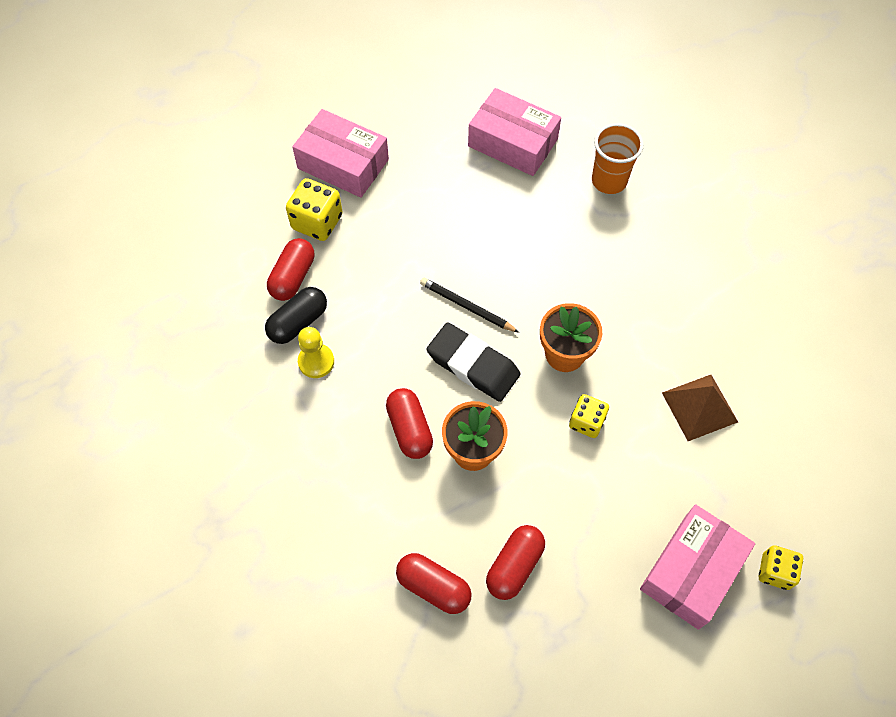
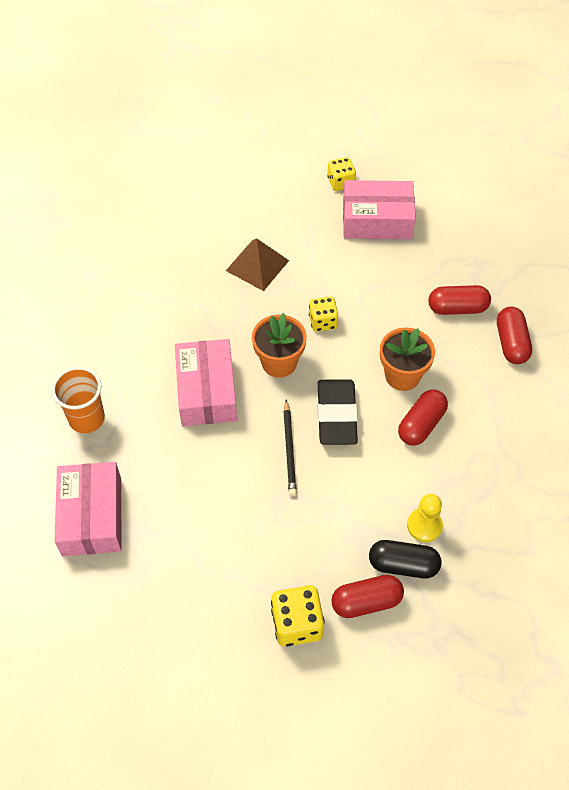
camera: 125 degrees left, 5 degrees down
(343, 164) = (216, 649): pink box -> pink box (207, 391)

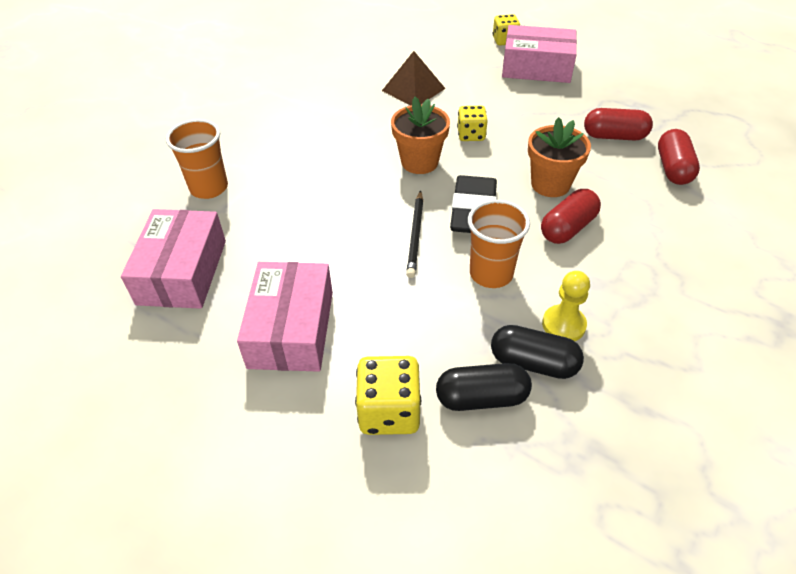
camera: 10 degrees right, 10 degrees down
(207, 391) = (338, 178): pink box -> pink box (291, 329)
(360, 482) = (491, 273): none -> orange cup
(366, 601) = (481, 398): red capsule -> black capsule

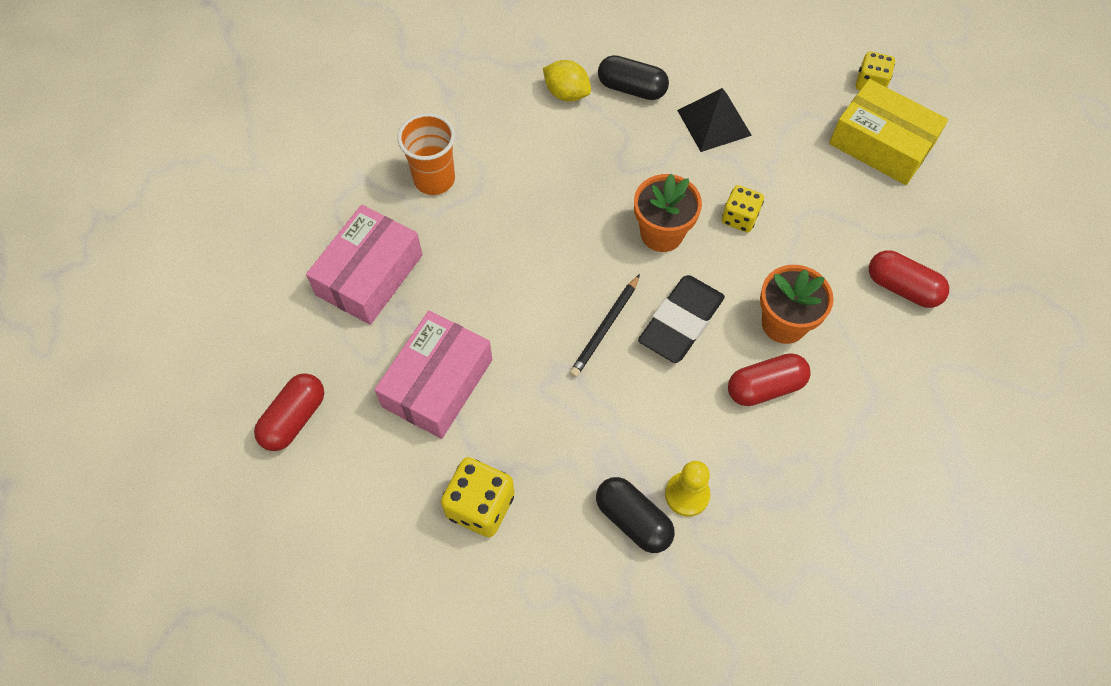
camera: 25 degrees right, 15 degrees up
(291, 105) = (566, 93): none -> yellow lemon
(413, 89) = (714, 122): brown pyramid -> black pyramid
(481, 398) = (566, 531): black capsule -> black capsule (632, 88)
(491, 273) = (653, 406): orange cup -> none
(536, 67) = (881, 144): pink box -> yellow box
(673, 168) = (937, 361): red capsule -> red capsule (294, 419)

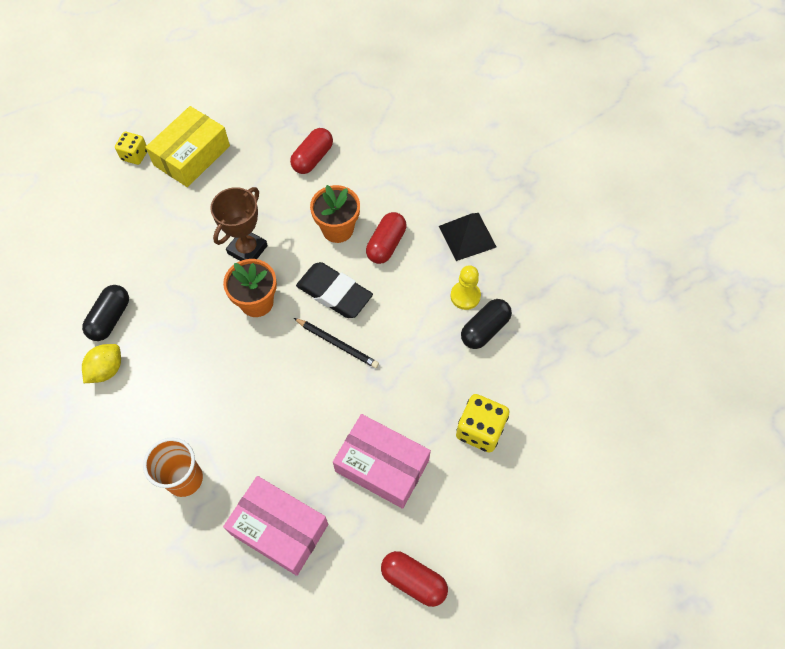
camera: 90 degrees left, 0 degrees up
(714, 122) = (155, 260): black pyramid -> black pyramid (467, 236)
(739, 218) = (247, 249): yellow dice -> brown trophy
(765, 387) = (386, 244): red capsule -> red capsule turned 45 degrees clockwise

